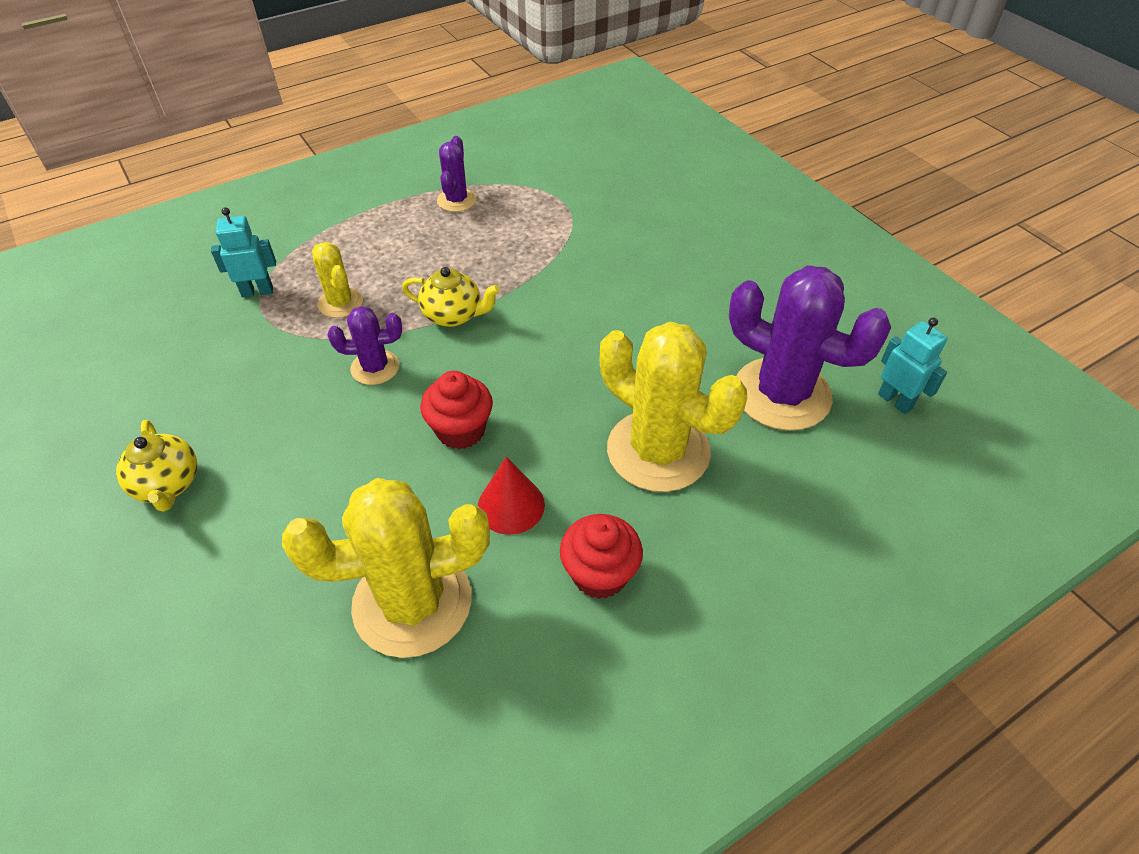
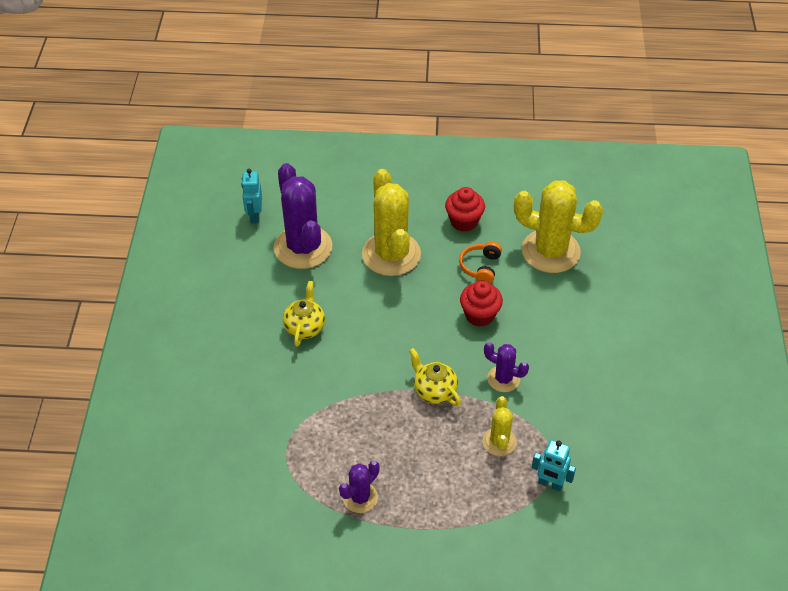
camera: 145 degrees left, 0 degrees up
(168, 485) = (646, 365): yellow teapot -> yellow teapot (305, 327)
(511, 505) = (481, 267): red cone -> orange headphones

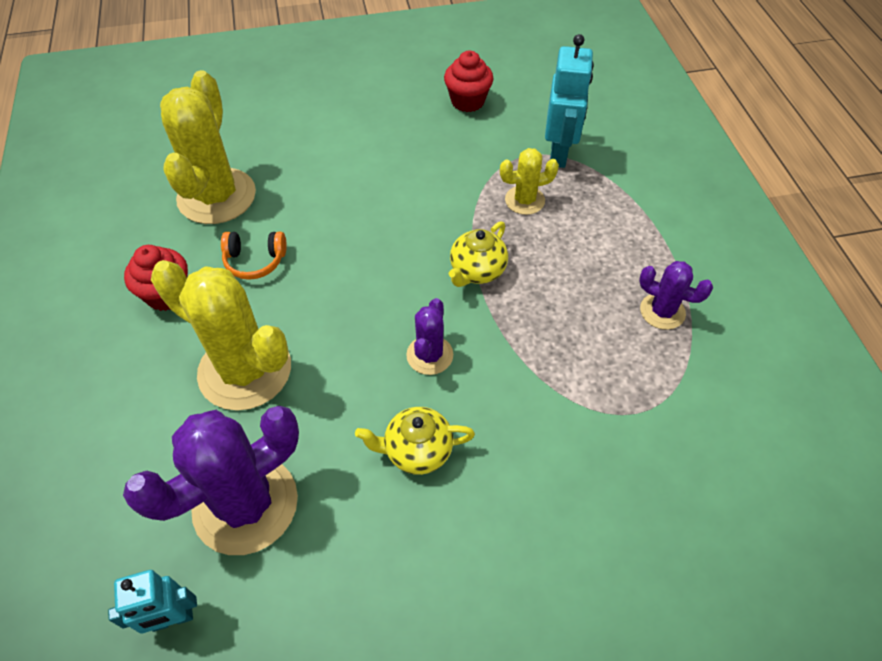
camera: 105 degrees left, 5 degrees up
(391, 254) = (245, 370): yellow cactus -> yellow cactus turned 60 degrees clockwise
(479, 315) = (341, 248): red cupcake -> red cupcake (467, 101)
(503, 379) = (435, 210): purple cactus -> purple cactus (429, 355)
(550, 484) = (559, 154): turquoise robot -> turquoise robot, size x1.54

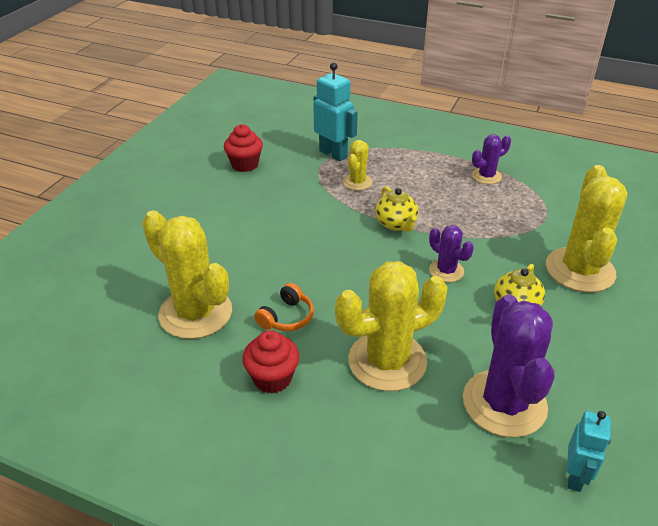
camera: 55 degrees left, 15 degrees down
(547, 495) = (580, 270): none -> yellow cactus

